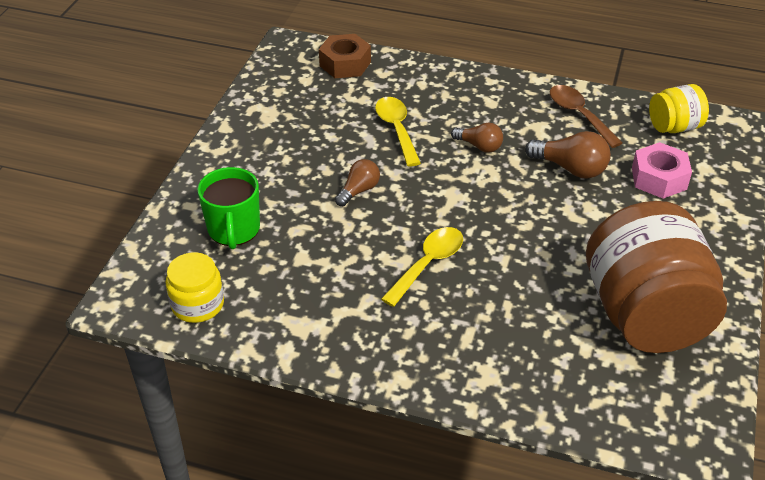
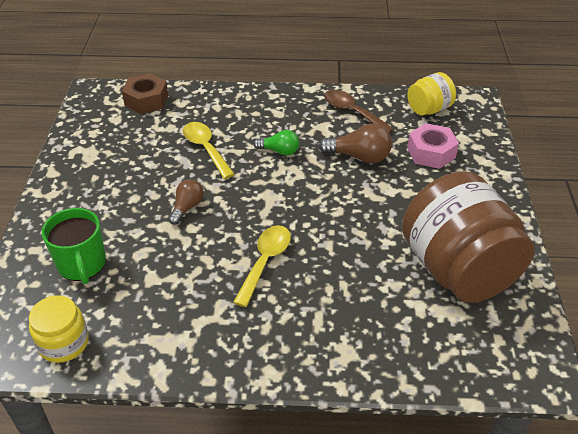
camera: 15 degrees left, 0 degrees up
(479, 146) = (279, 151): brown light bulb -> green light bulb

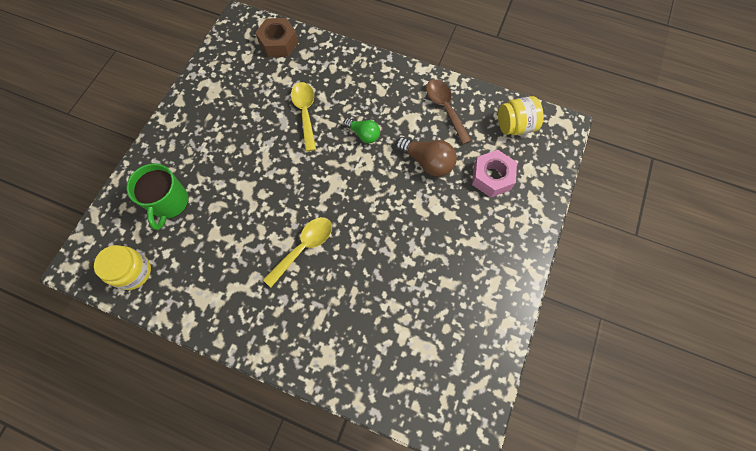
camera: 20 degrees right, 25 degrees up
(187, 207) = (266, 172): brown light bulb -> none
(458, 270) = (452, 310): brown jar -> none

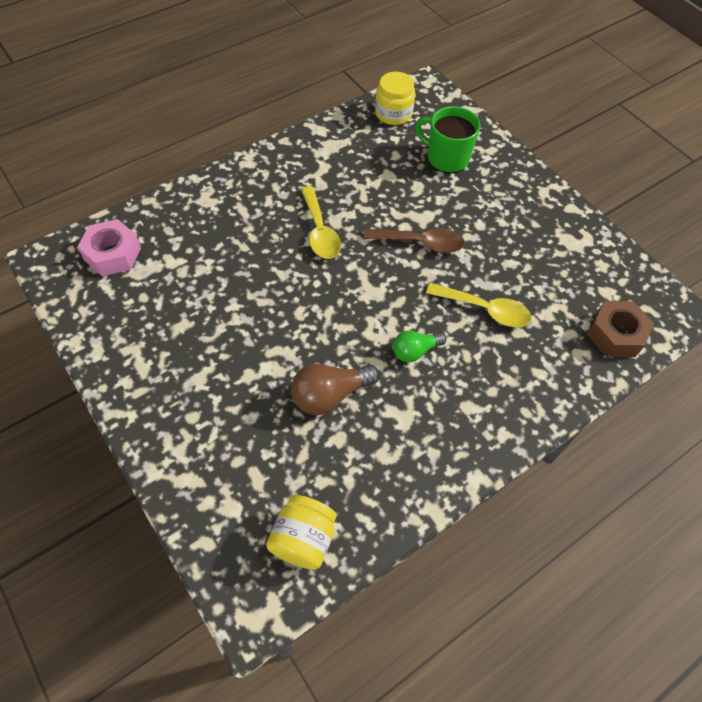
camera: 120 degrees right, 10 degrees down
(445, 108) = (391, 467): brown spoon -> brown spoon (420, 243)
(492, 177) = (256, 453): pink nut -> pink nut (113, 254)

